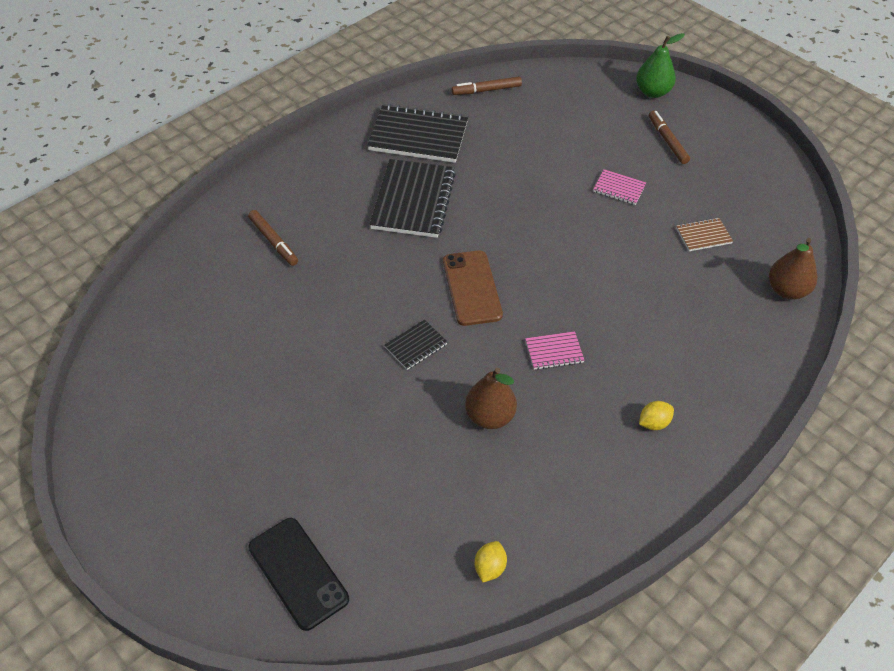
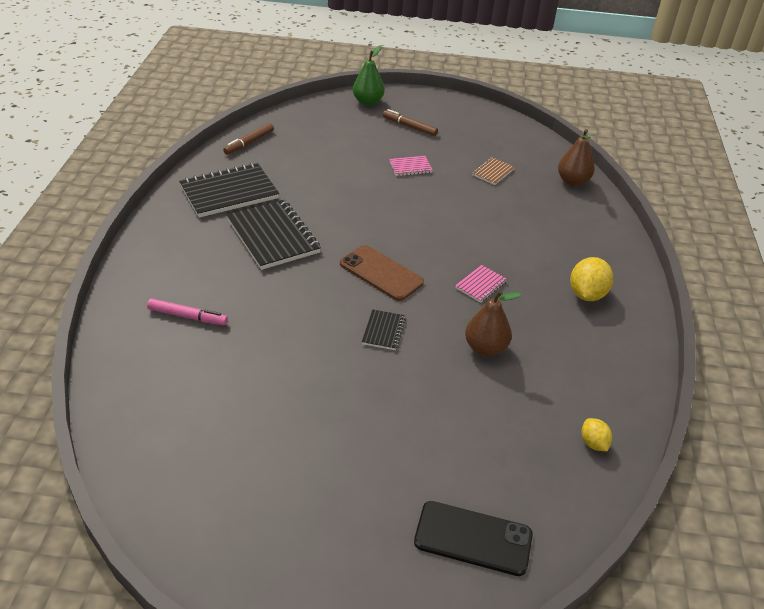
camera: 40 degrees left, 10 degrees down
(273, 241) = (187, 316): brown marker -> pink marker
(653, 423) = (587, 294): yellow lemon -> yellow lemon, size x1.74

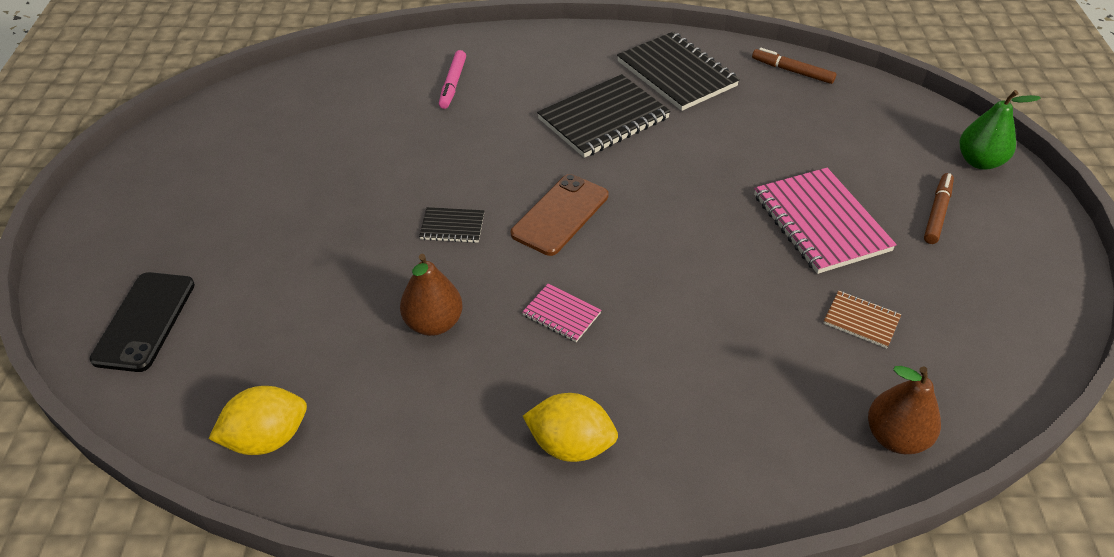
camera: 85 degrees right, 5 degrees up
(410, 167) = (820, 223): pink notebook -> pink notebook, size x2.07
(593, 443) = (267, 438): yellow lemon -> yellow lemon, size x1.74

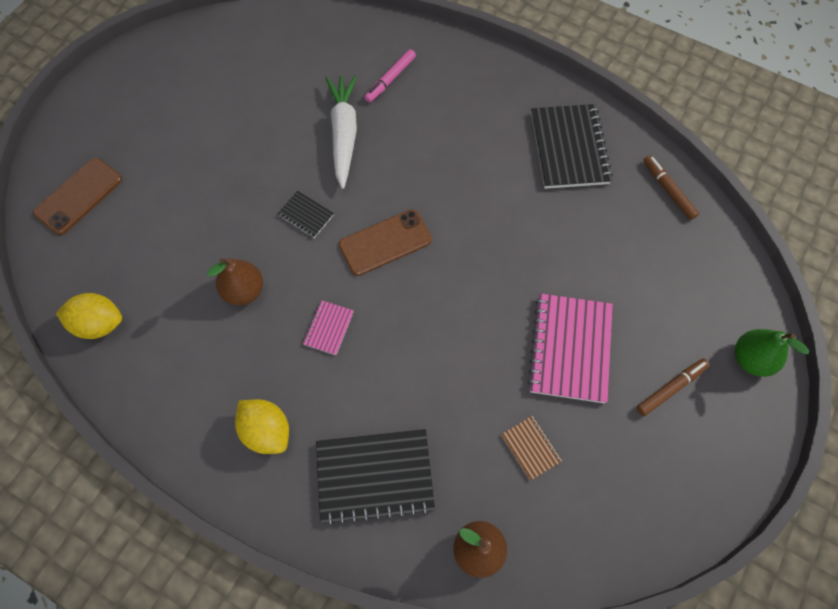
camera: 30 degrees right, 20 degrees up
(145, 321) = (79, 196): black phone -> brown phone
(438, 144) = (344, 134): none -> white carrot
(561, 314) = (328, 328): pink notebook -> pink notebook turned 45 degrees clockwise
(603, 119) = (479, 167): black notebook -> black notebook (375, 476)

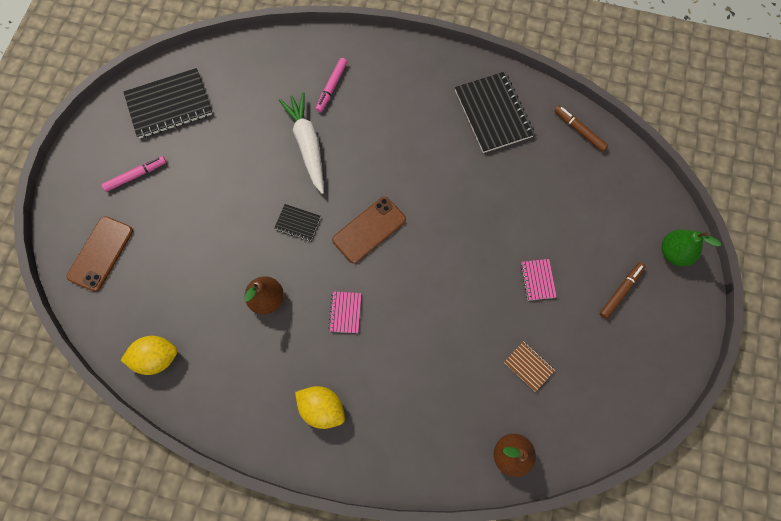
camera: 15 degrees left, 5 degrees up
(145, 123) = (136, 175): none -> pink marker
(375, 476) = (417, 420): black notebook -> black notebook (169, 105)
(570, 349) = (537, 280): pink notebook -> pink notebook, size x0.48

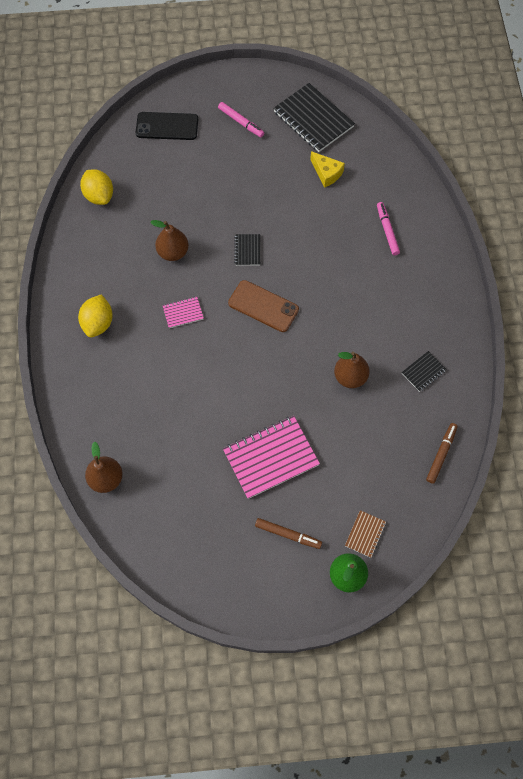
camera: 70 degrees right, 5 degrees down
(100, 253) = (167, 126): brown phone -> black phone
(240, 116) = (326, 173): none -> yellow cheese
(307, 145) = (322, 232): white carrot -> none
(331, 87) = (387, 231): pink marker -> pink marker turned 75 degrees clockwise
(476, 177) = (350, 377): none -> brown pear
(493, 113) = (423, 372): black notebook -> black notebook, size x0.48
(528, 366) = (187, 472): brown notebook -> brown notebook (365, 534)
(537, 280) = (271, 458): pink notebook -> pink notebook, size x2.07

